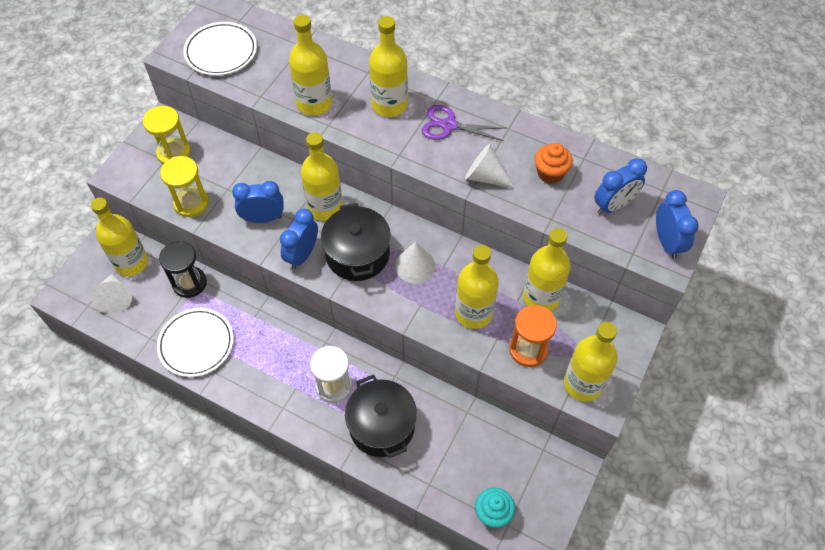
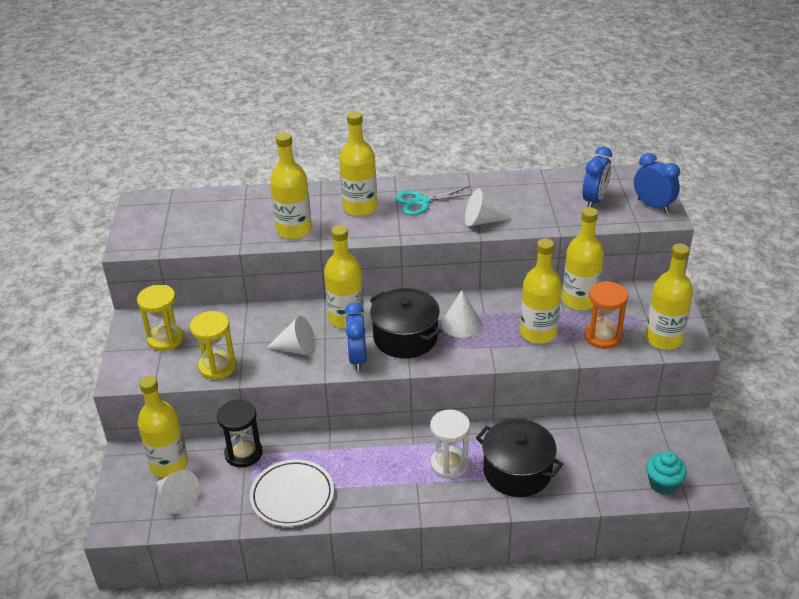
camera: 30 degrees left, 20 degrees down
(221, 52) = (173, 228): white plate -> none
(263, 218) = (297, 349): blue clock -> white cone
(449, 125) = (422, 202): purple scissors -> turquoise scissors
(550, 173) = (529, 200): orange cupcake -> none

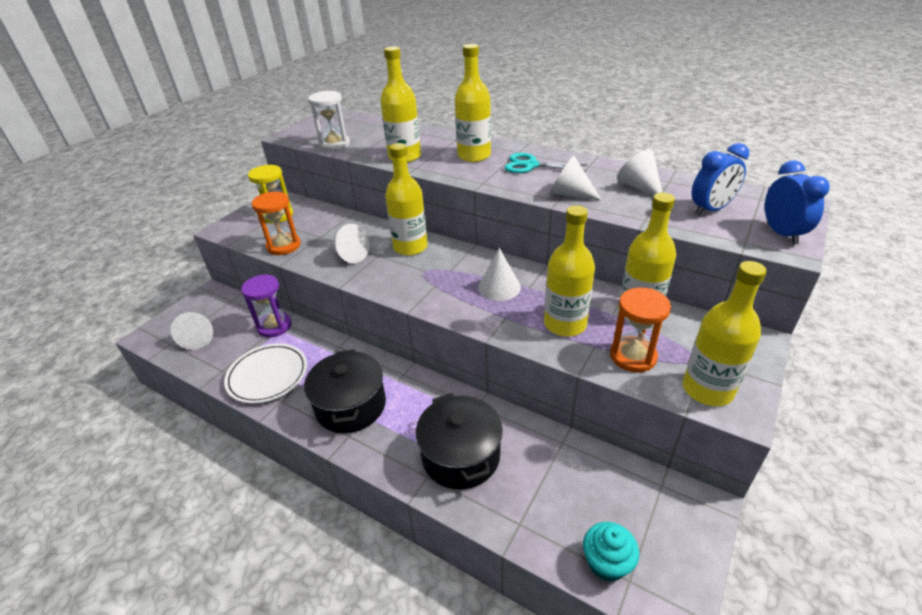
camera: 35 degrees right, 0 degrees up
(169, 465) = (224, 311): yellow bottle -> none
(217, 366) = (284, 246): yellow hourglass -> orange hourglass
(243, 453) = (274, 326): black hourglass -> purple hourglass
(357, 358) = (383, 280): blue clock -> none
(405, 337) = (439, 279): black pot -> black pot (351, 405)
(449, 464) = (408, 415): white hourglass -> white hourglass (334, 144)
(528, 195) = (639, 187): none -> white cone

